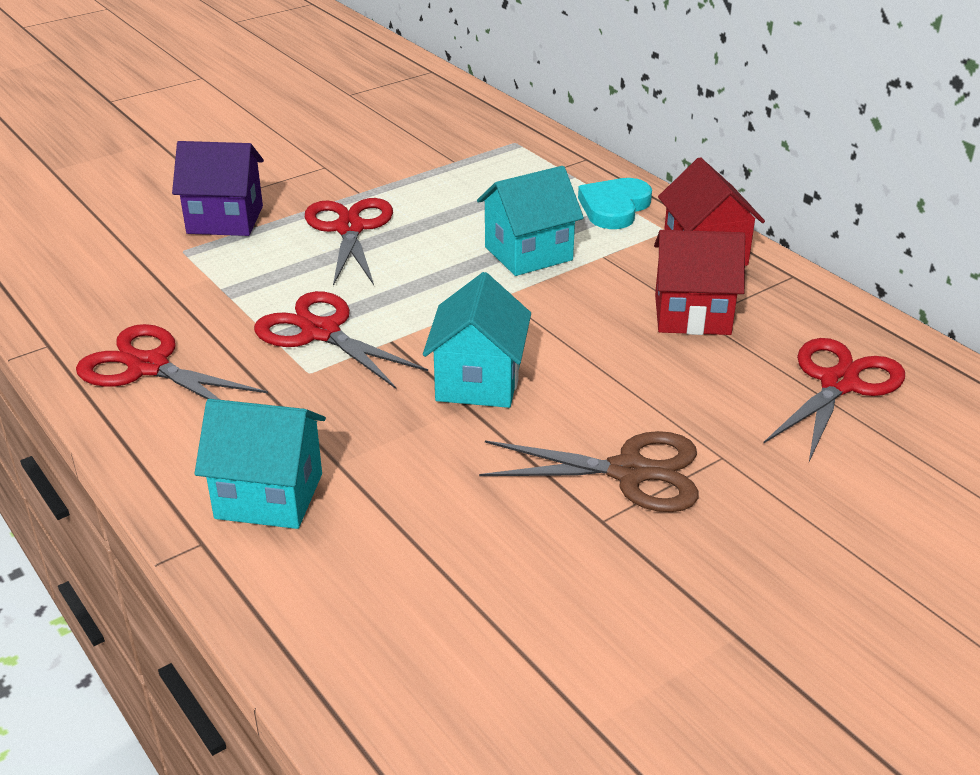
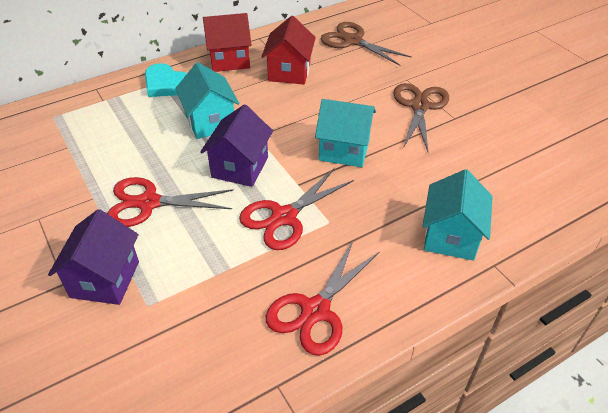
camera: 85 degrees left, 10 degrees up
(425, 288) = (240, 167): none -> purple house
(839, 384) = (352, 41): red scissors -> brown scissors

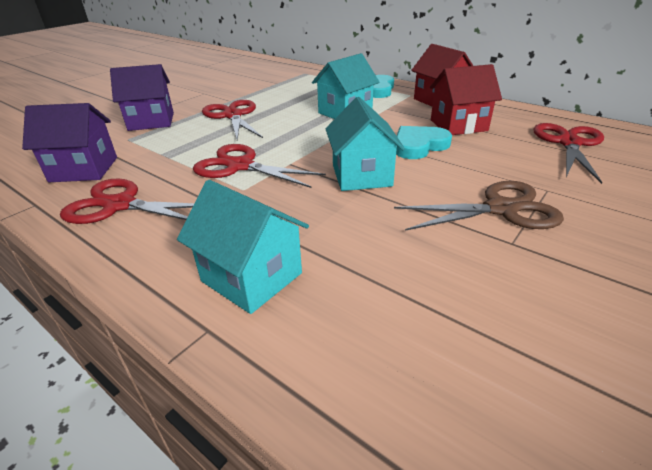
camera: 70 degrees right, 10 degrees down
(240, 167) = (295, 135): purple house -> purple house (84, 169)
(312, 105) = (419, 146): none -> turquoise heart
(352, 41) = (569, 143): brown scissors -> red scissors
(450, 236) = (251, 277): turquoise house -> turquoise house turned 45 degrees clockwise

